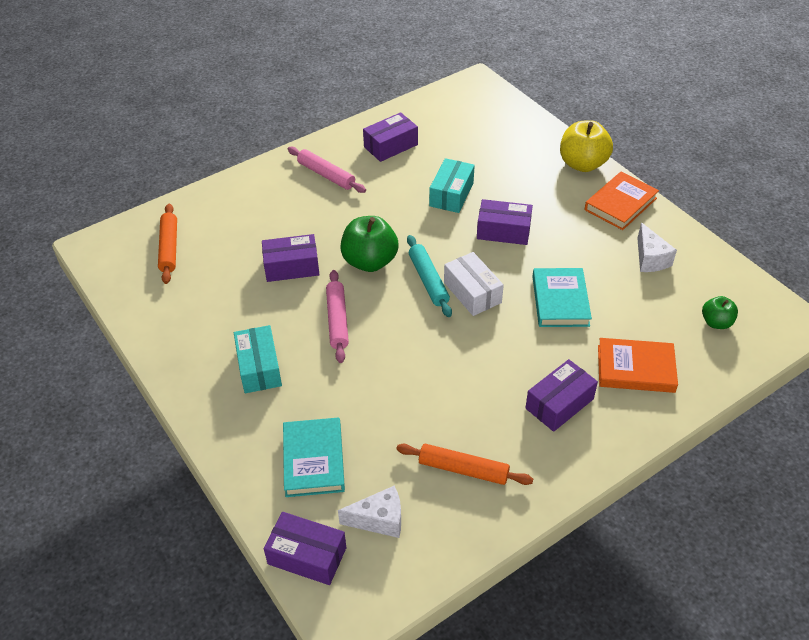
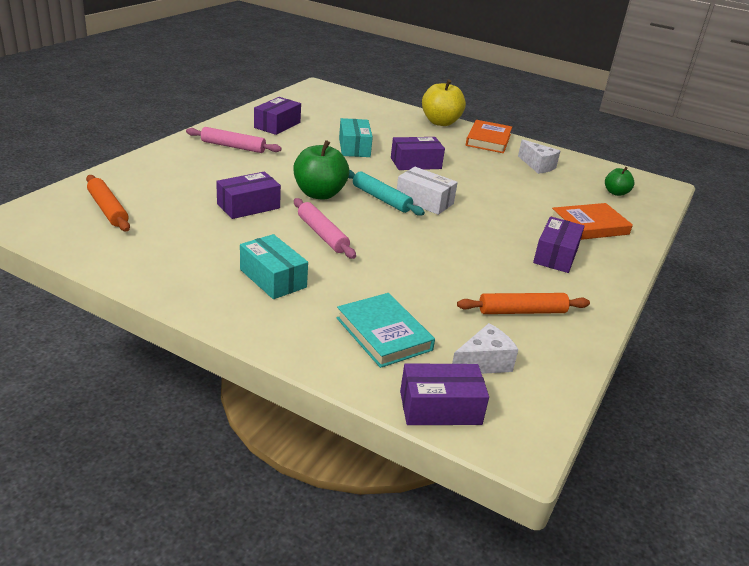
camera: 30 degrees left, 15 degrees down
(560, 301) = (497, 196): turquoise book -> none

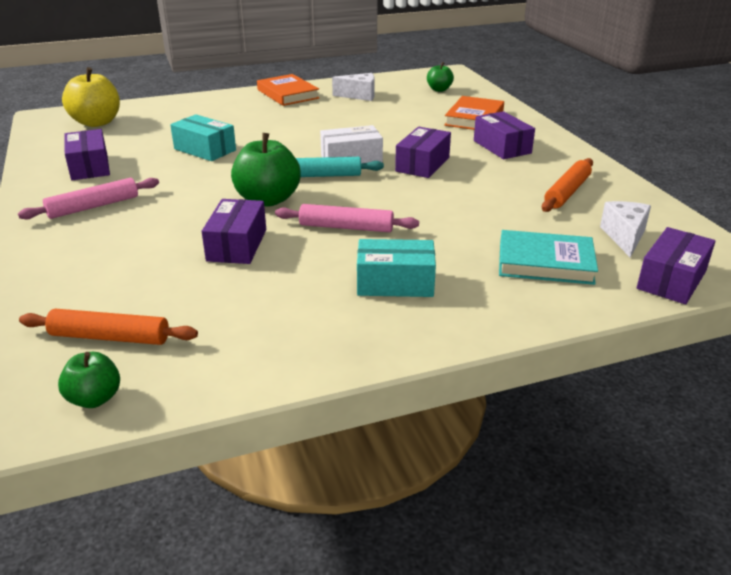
camera: 45 degrees left, 0 degrees up
(50, 229) = (95, 398): none -> green apple
(415, 163) = (280, 136): purple box -> purple box (422, 164)
(440, 122) = (223, 97): yellow apple -> yellow apple (97, 122)

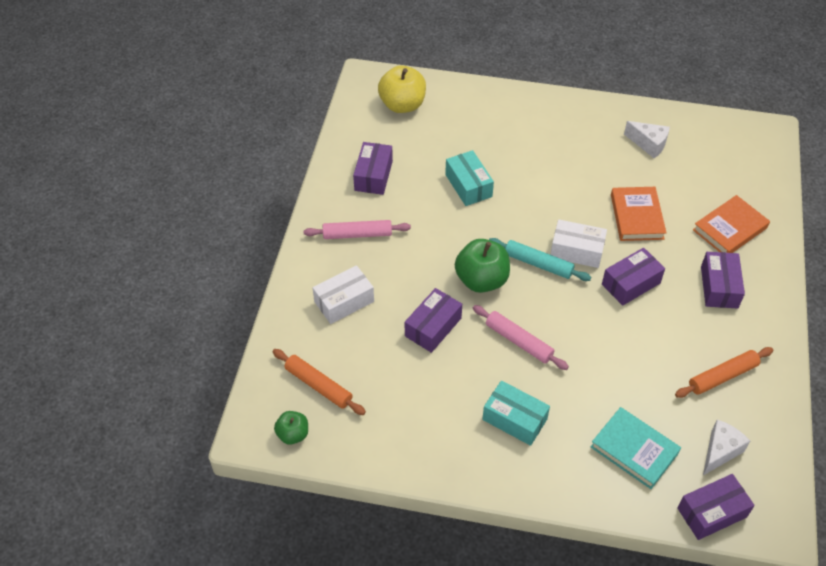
camera: 30 degrees right, 20 degrees up
(106, 257) = (344, 301): none -> white box
(288, 94) = (584, 115): orange book -> orange book (636, 216)
(439, 89) = (733, 162): green apple -> none

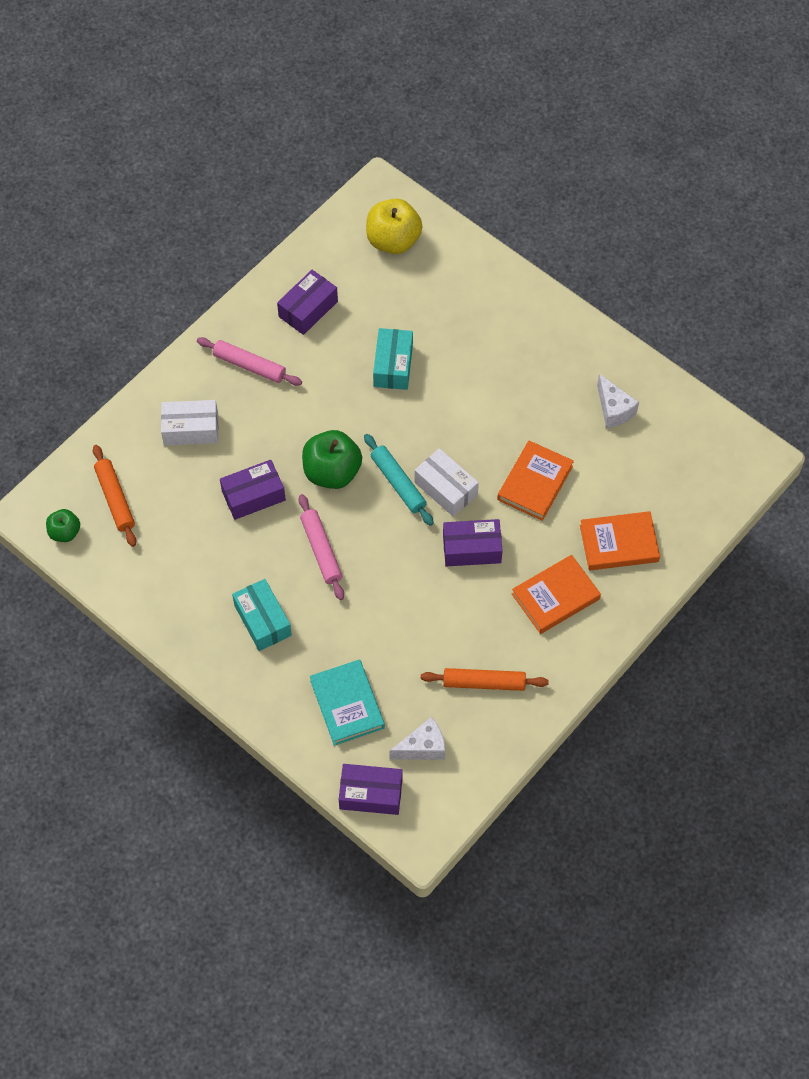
camera: 30 degrees right, 10 degrees up
(719, 287) = (555, 596): purple box -> orange book

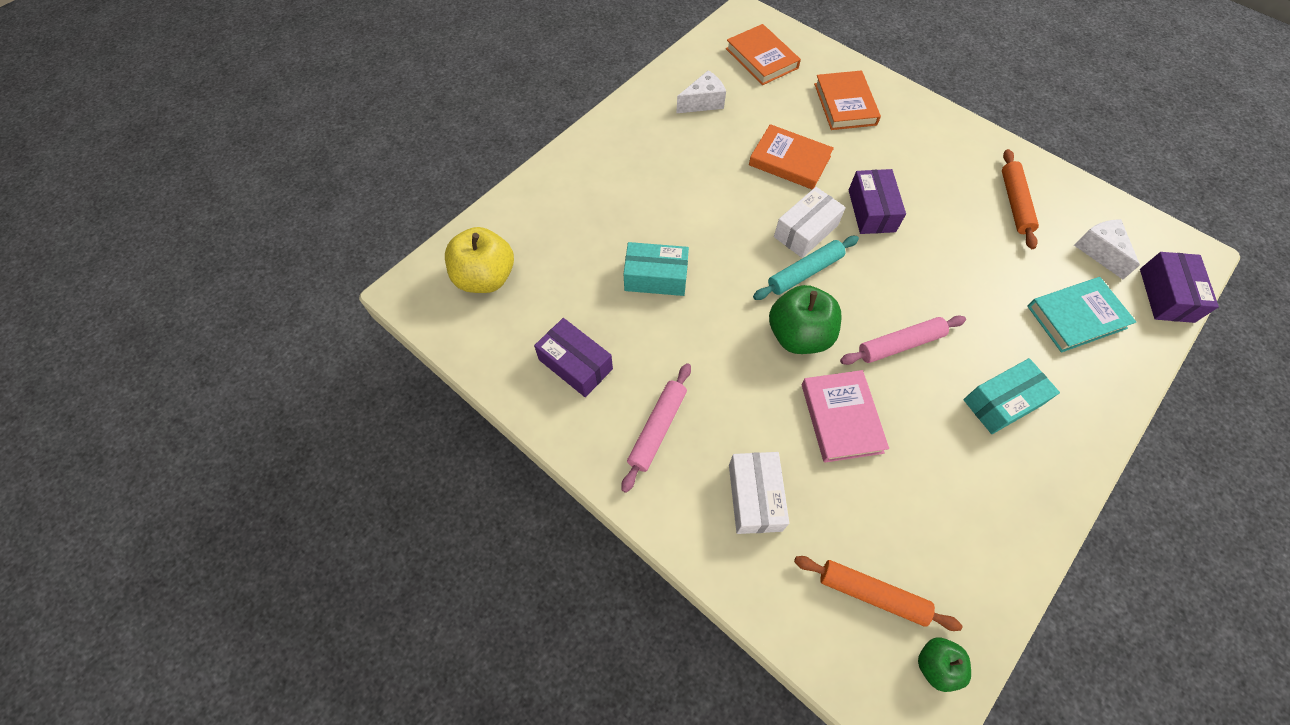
camera: 90 degrees left, 0 degrees up
(115, 499) = (872, 594): orange rolling pin -> orange rolling pin turned 45 degrees clockwise
(253, 496) = (841, 418): purple box -> pink book
(555, 596) = (909, 149): orange book -> orange book (761, 58)

